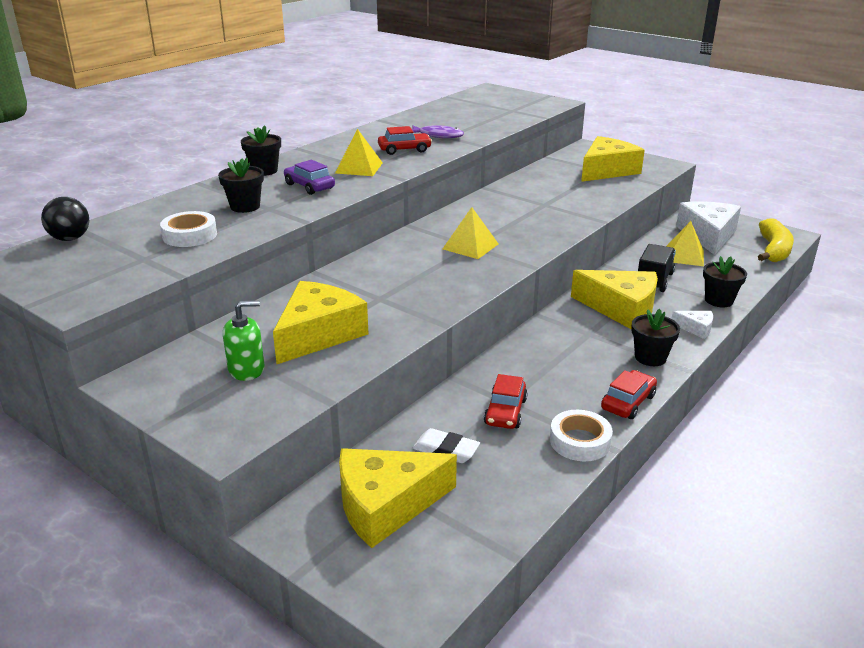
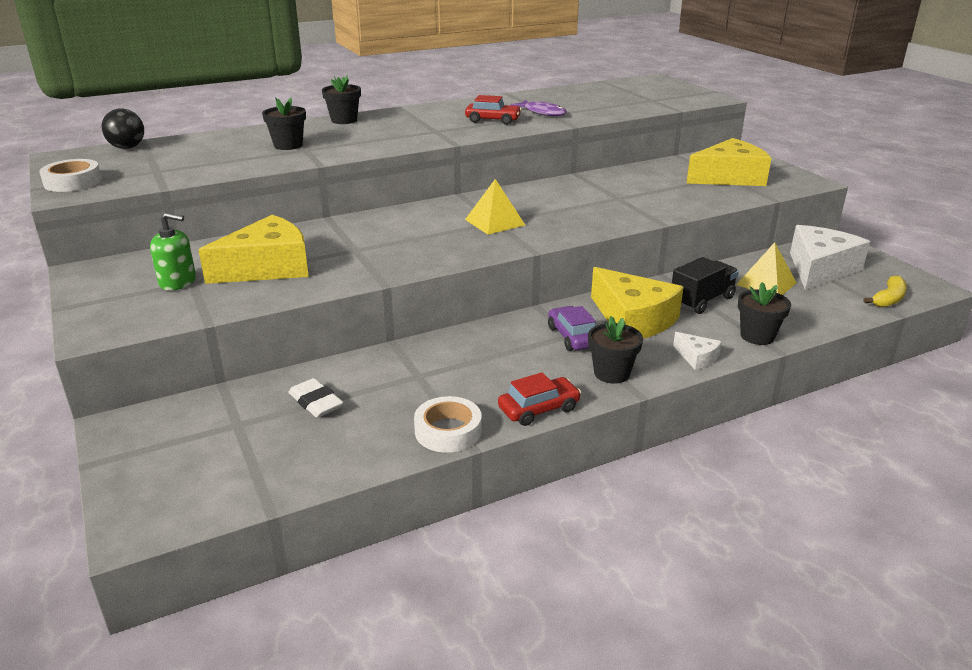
camera: 25 degrees right, 0 degrees up
(190, 235) = (214, 160): white tape -> white tape (73, 182)
(309, 186) = (364, 138): purple car -> purple car (573, 337)
(359, 168) = (429, 129): yellow pyramid -> none
(386, 505) = (215, 432): yellow cheese -> none
(505, 412) = (407, 384): red car -> none
(773, 250) = (888, 299): yellow banana -> yellow banana, size x0.63

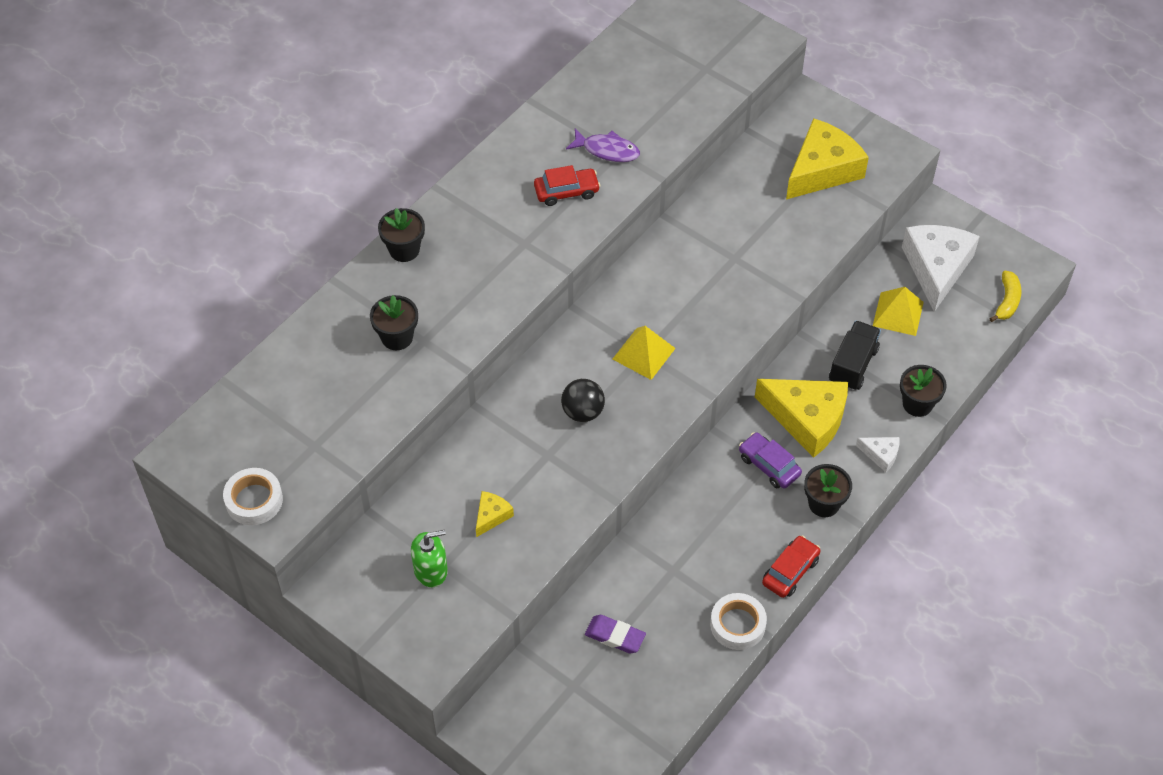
camera: 25 degrees left, 25 degrees up
(127, 147) = (228, 406): black ball -> black ball (583, 412)
(268, 267) = (491, 516): yellow cheese -> yellow cheese, size x0.45
(316, 402) = (615, 636): white eraser -> purple eraser

